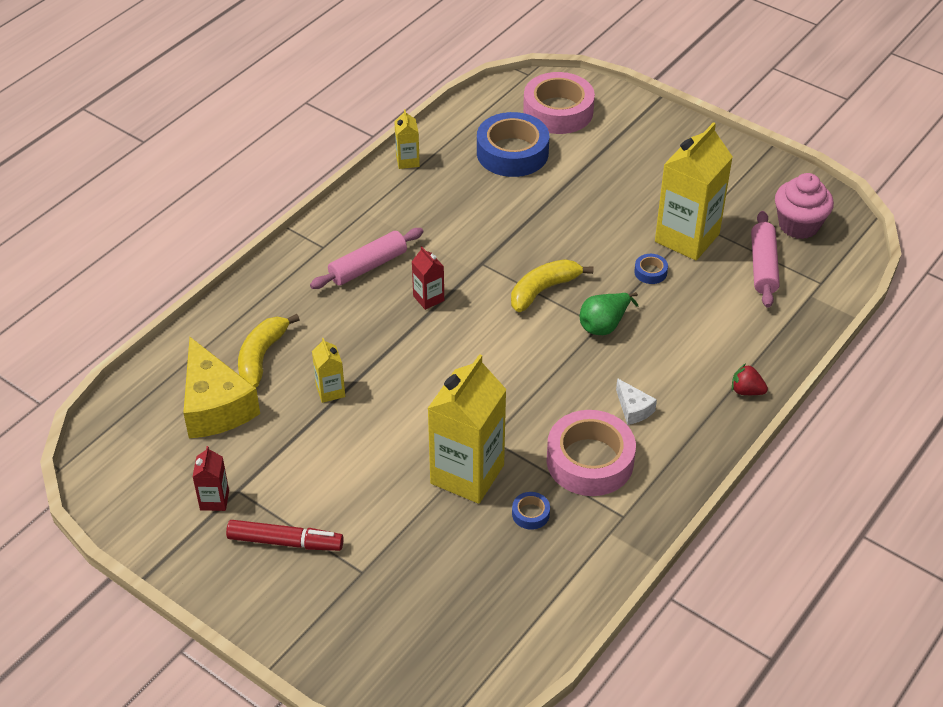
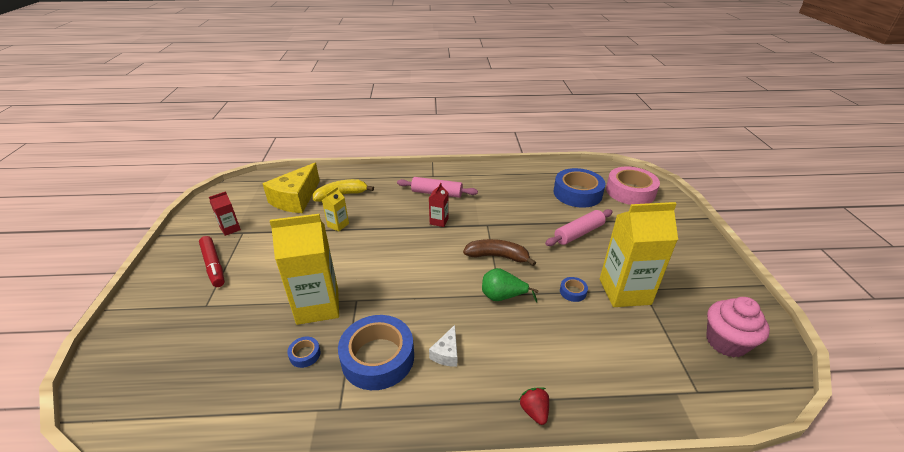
camera: 50 degrees right, 10 degrees down
(407, 161) = (521, 169): yellow carton -> none
(543, 290) = (497, 256): yellow banana -> brown banana
(590, 461) = (378, 358): pink tape -> blue tape
(763, 266) = (660, 345): pink rolling pin -> pink rolling pin (578, 233)

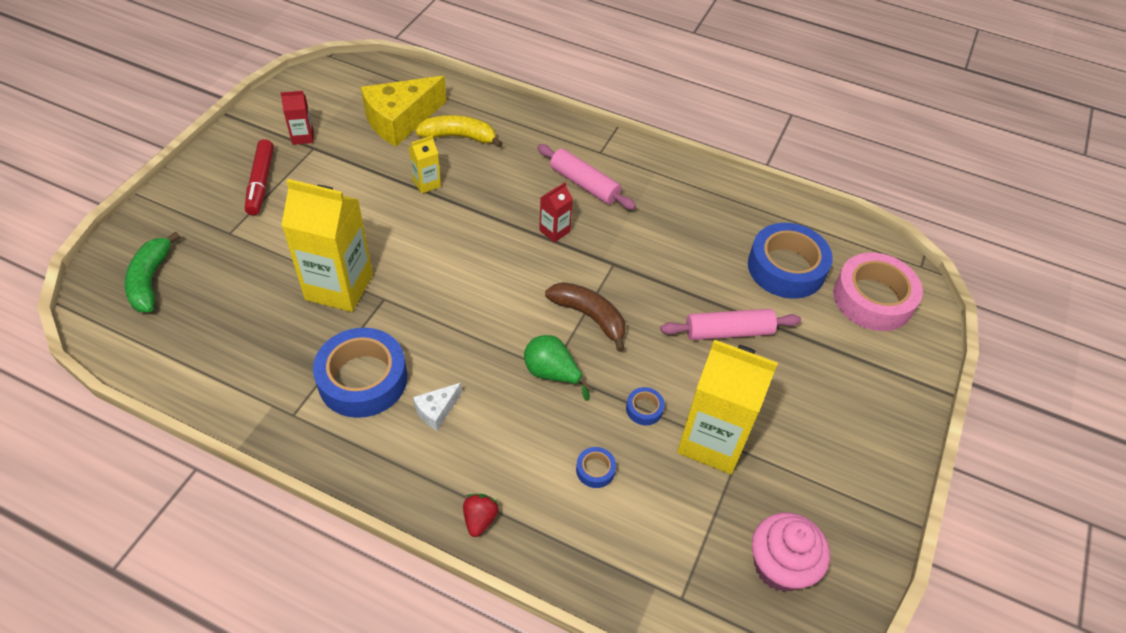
camera: 25 degrees right, 15 degrees up
(151, 365) = (150, 280): none -> green banana
(305, 354) = (294, 339): blue tape -> blue tape (595, 470)

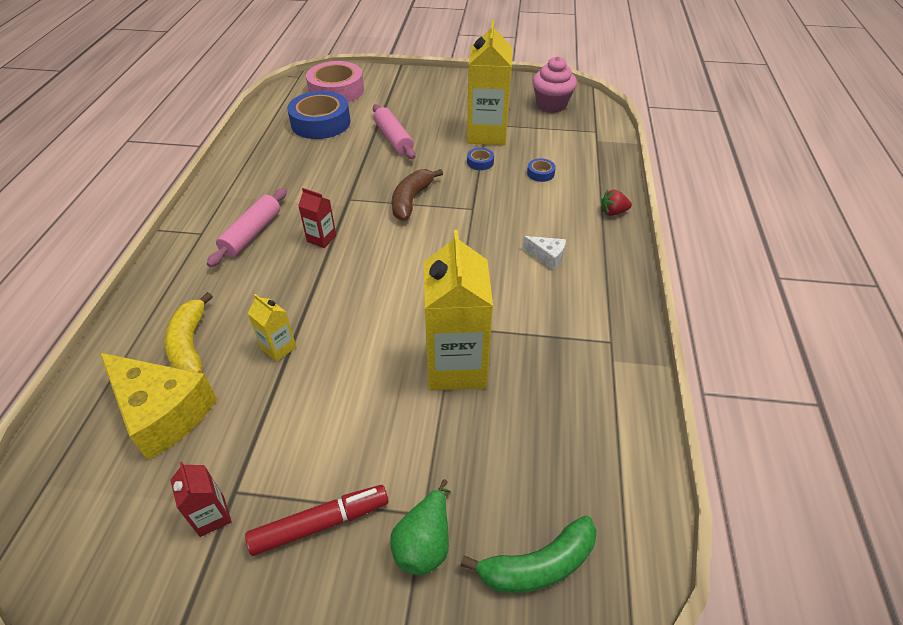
camera: 105 degrees left, 5 degrees down
(363, 379) = (548, 309): blue tape -> none
(552, 374) = (476, 207): green pear -> green pear (425, 543)

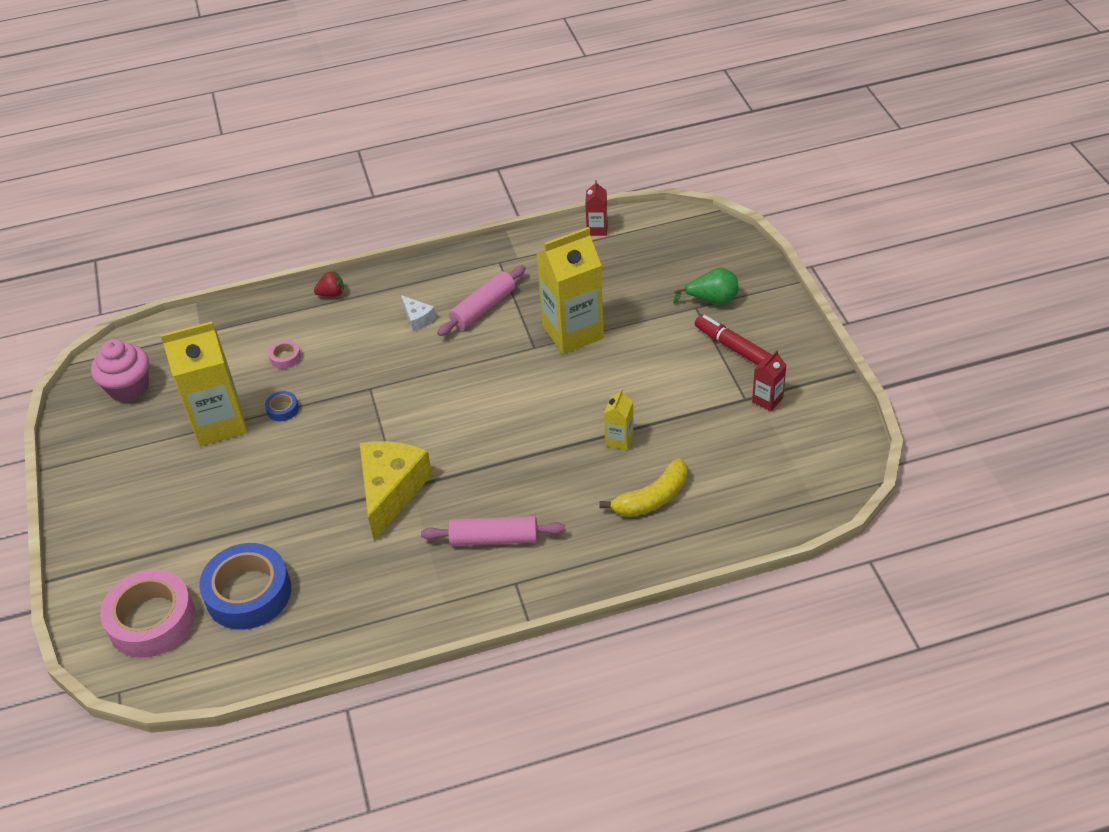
camera: 110 degrees left, 0 degrees up
(163, 412) = (720, 473): yellow cheese -> yellow cheese (391, 491)
(321, 239) = (473, 479): red carton -> red carton (597, 229)
(393, 139) = (261, 502): pink rolling pin -> pink rolling pin (483, 308)
(411, 200) = (378, 438): brown banana -> none
(538, 565) = (691, 253): green banana -> none
(540, 173) = (285, 357): blue tape -> pink tape
(547, 256) = (418, 319): white cheese -> white cheese turned 135 degrees clockwise
(613, 212) = (332, 294): red strawberry -> red strawberry turned 75 degrees counterclockwise

